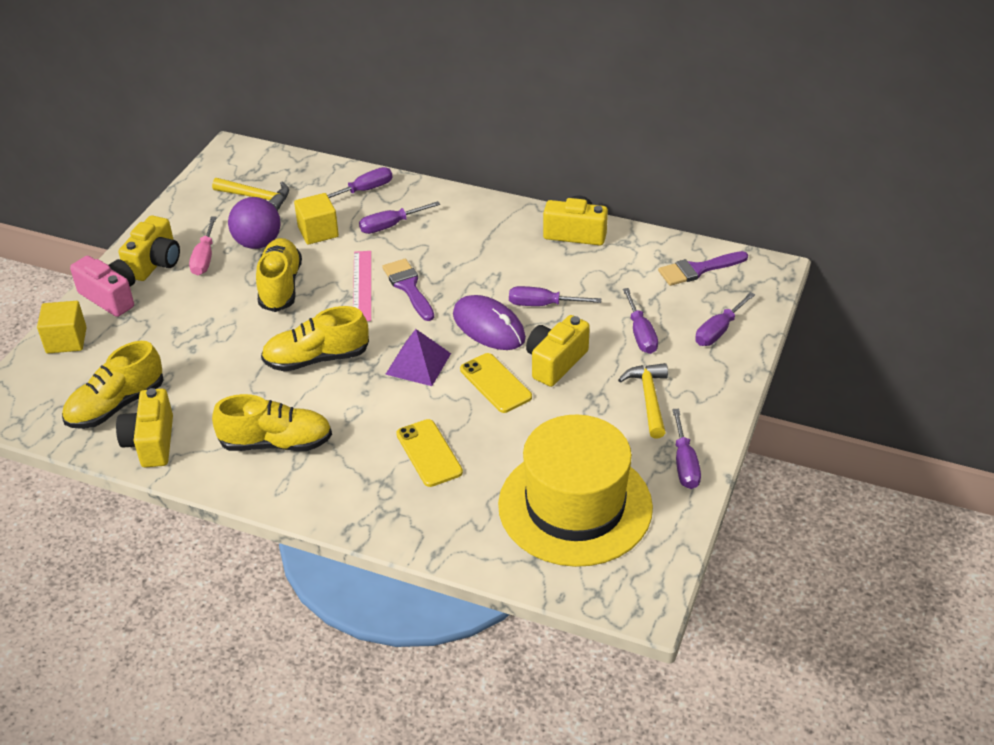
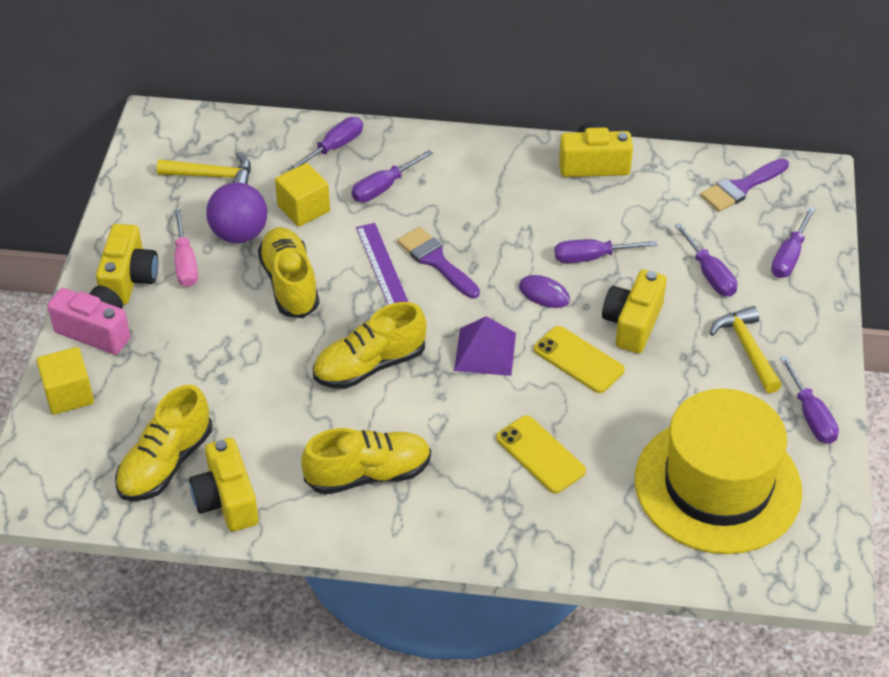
camera: 15 degrees left, 5 degrees up
(362, 285) = (383, 267): pink ruler -> purple ruler
(489, 326) = (544, 294): purple mouse -> purple mouse, size x0.56

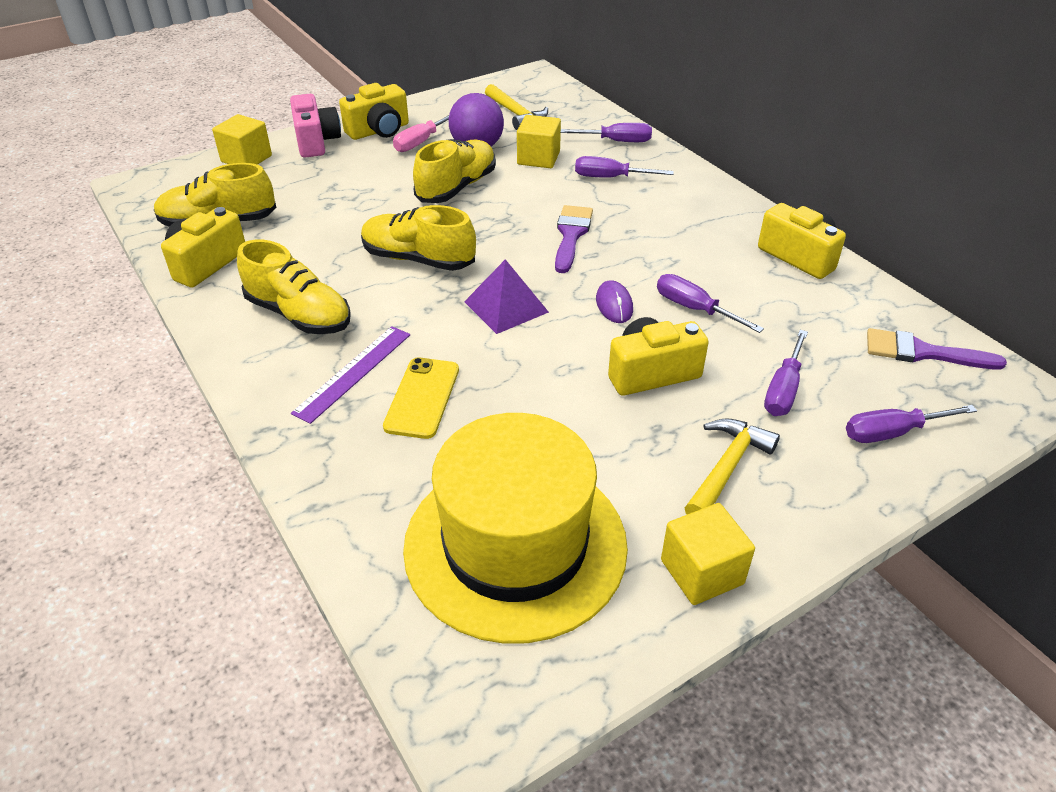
camera: 50 degrees right, 5 degrees down
(383, 267) = (529, 216): purple ruler -> purple ruler (353, 373)
(578, 360) = (564, 362): yellow phone -> none
(811, 416) = (702, 572): purple screwdriver -> yellow cube

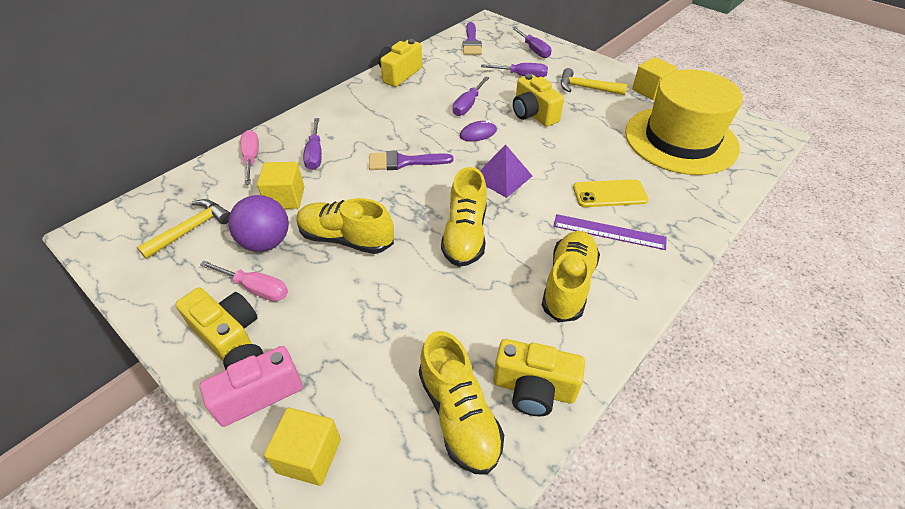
camera: 105 degrees left, 5 degrees up
(616, 141) = (251, 158): purple screwdriver -> pink screwdriver

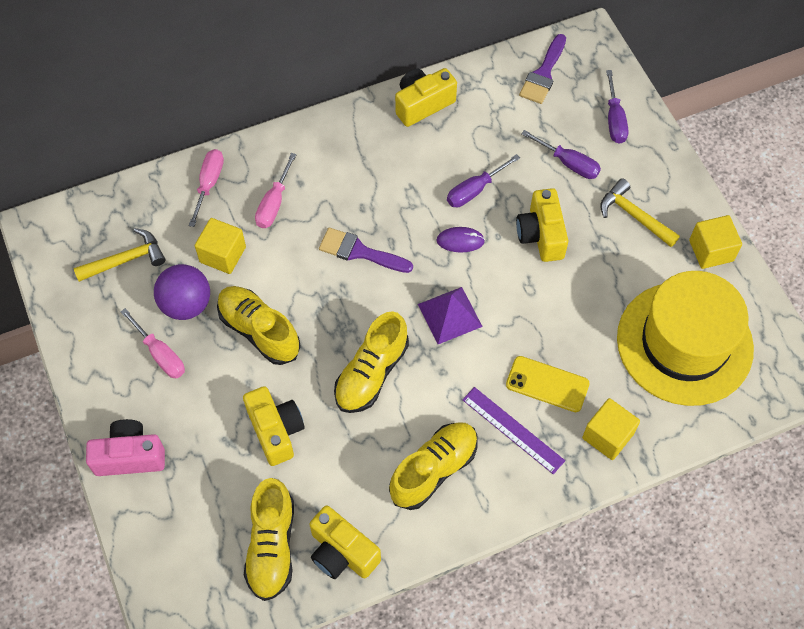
camera: 25 degrees right, 15 degrees up
(228, 335) = (123, 393): yellow camera -> yellow camera (275, 431)
(309, 456) = (149, 527): yellow cube -> yellow cube (607, 436)
(315, 154) = (274, 203): purple screwdriver -> pink screwdriver

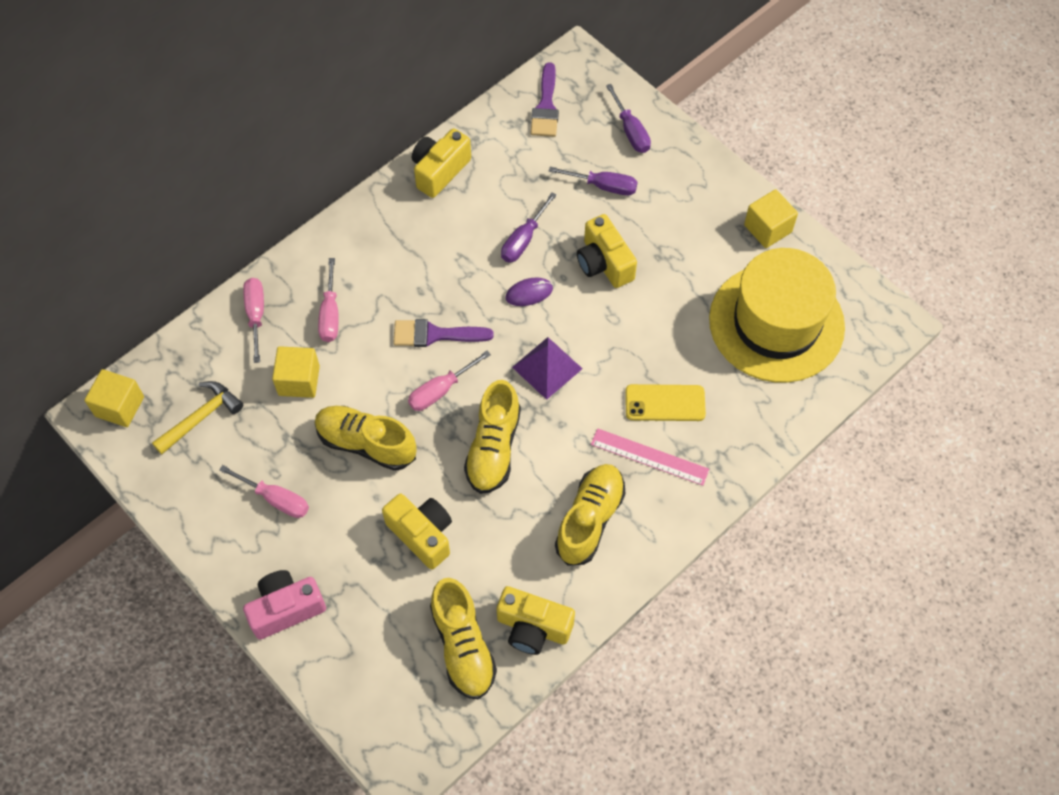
camera: 20 degrees left, 0 degrees up
(186, 304) = (282, 441): purple ball -> none
(344, 304) = (440, 390): none -> pink screwdriver
(513, 430) = (649, 456): purple ruler -> pink ruler
(607, 436) = (739, 433): yellow cube -> yellow cube (119, 406)
(634, 215) = (684, 217): yellow hammer -> none

